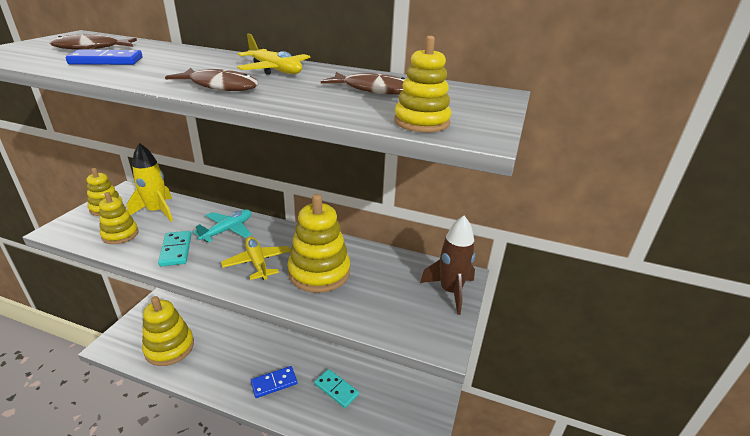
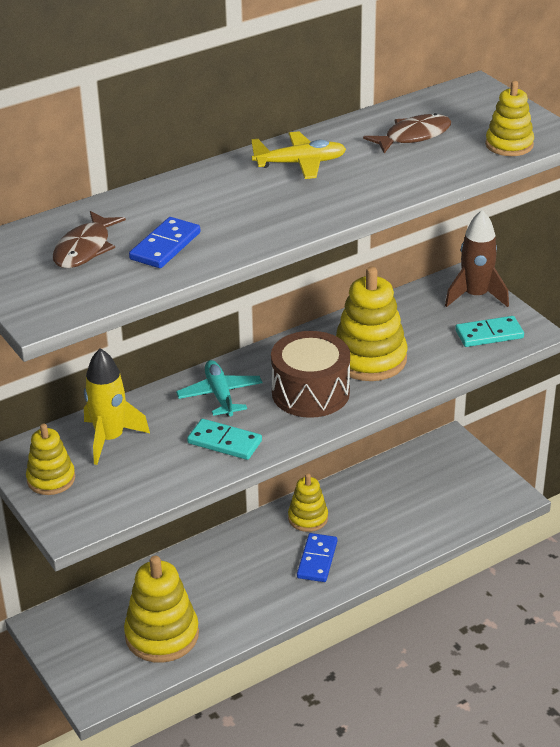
camera: 50 degrees left, 5 degrees up
(120, 235) = (140, 478): yellow stacking toy -> yellow stacking toy (308, 518)
(220, 86) = (332, 202): brown fish -> none
(257, 263) = (310, 392): yellow plane -> brown drum
(336, 389) = (374, 514): turquoise domino -> turquoise domino (489, 334)

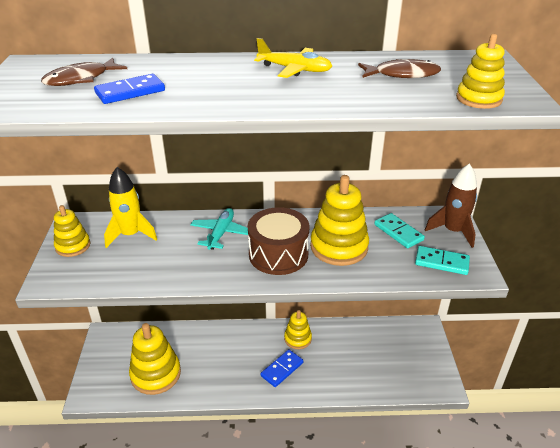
camera: 30 degrees right, 0 degrees up
(224, 442) = (192, 265): turquoise domino -> turquoise domino (398, 232)

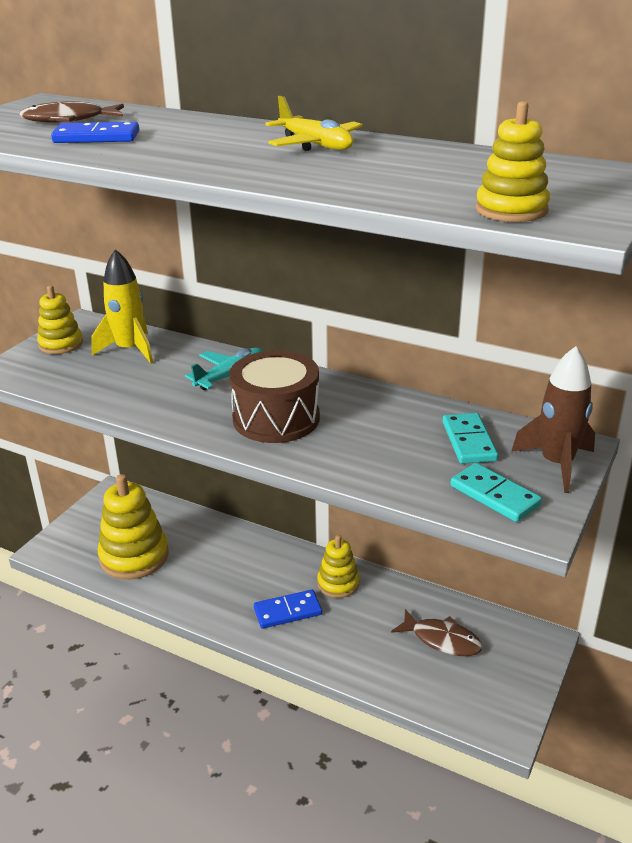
camera: 30 degrees right, 5 degrees down
(339, 247) = (364, 433): yellow stacking toy -> none
(402, 74) = (449, 170): brown fish -> brown fish (442, 640)

